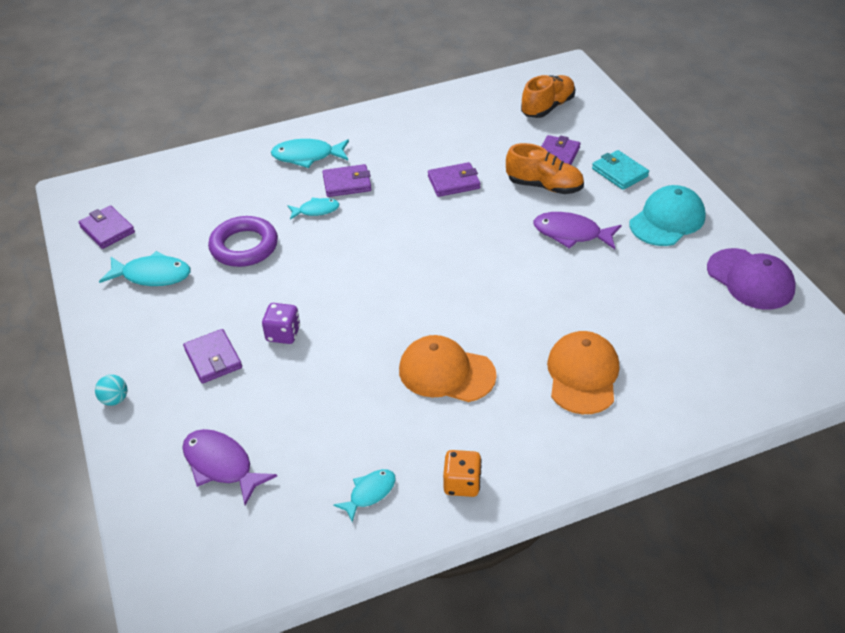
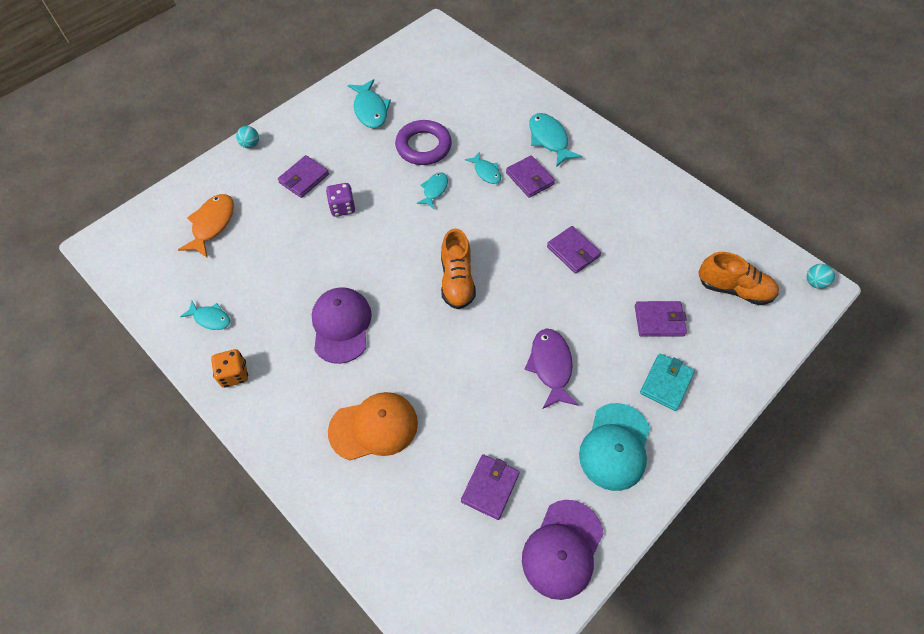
camera: 65 degrees right, 15 degrees up
(107, 230) = (404, 66): purple wallet -> purple wallet (490, 487)
(221, 465) = (212, 224): purple fish -> orange fish
(312, 254) = (434, 190): none -> turquoise fish
(446, 372) = (341, 325): orange cap -> purple cap
(544, 186) = (607, 323): orange shoe -> orange shoe (457, 280)
(564, 67) = (814, 282): none -> turquoise ball
(667, 220) = (615, 446): turquoise cap -> turquoise cap turned 90 degrees clockwise

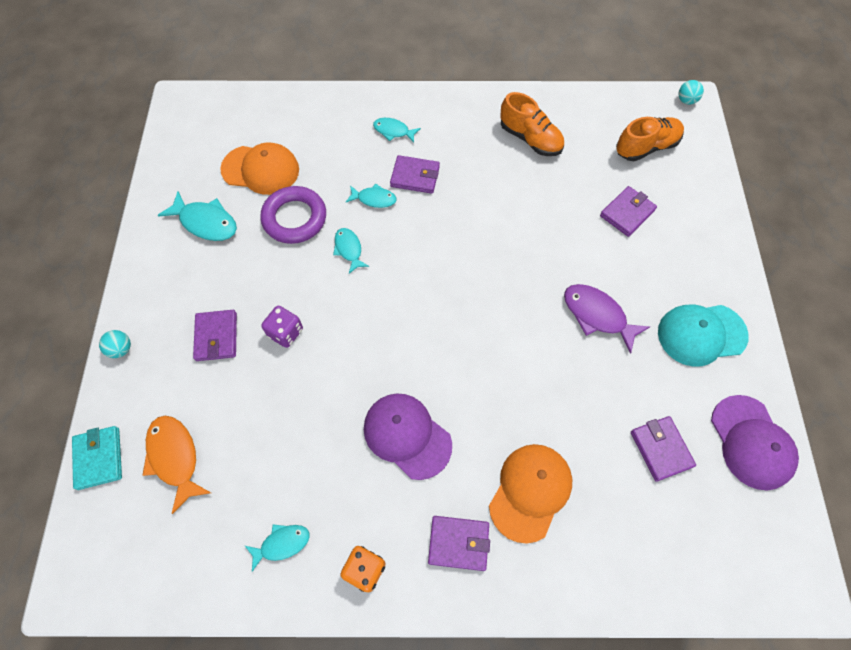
camera: 45 degrees left, 5 degrees up
(436, 103) = (261, 170): none -> orange cap
(457, 280) = (455, 310): orange shoe -> orange shoe (530, 139)
(549, 139) = (393, 131): turquoise fish -> turquoise fish, size x0.62
(573, 251) = (513, 210): purple wallet -> purple wallet (458, 543)
(615, 446) = (701, 334): turquoise cap -> turquoise cap turned 105 degrees clockwise
(666, 383) = (680, 256): turquoise wallet -> turquoise wallet (99, 458)

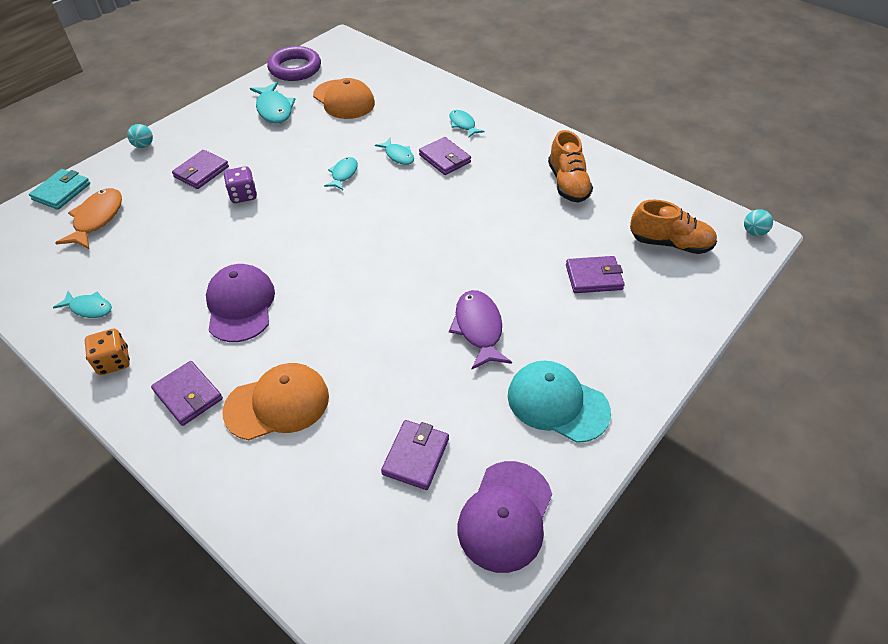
camera: 40 degrees right, 15 degrees down
(294, 218) = (331, 137): purple ring -> purple ring (295, 68)

